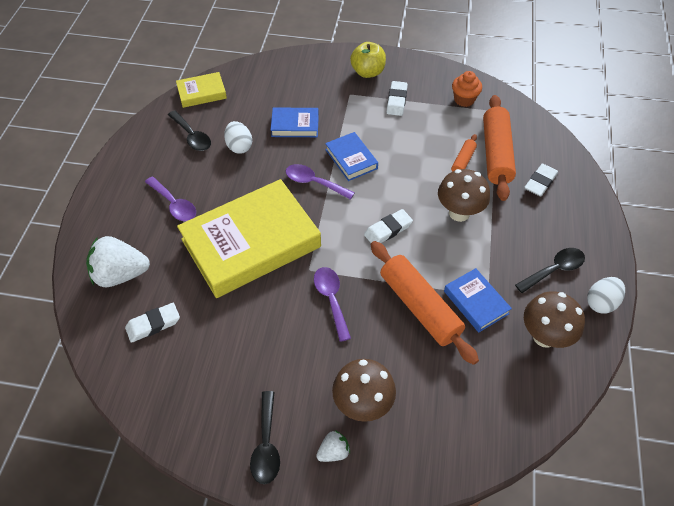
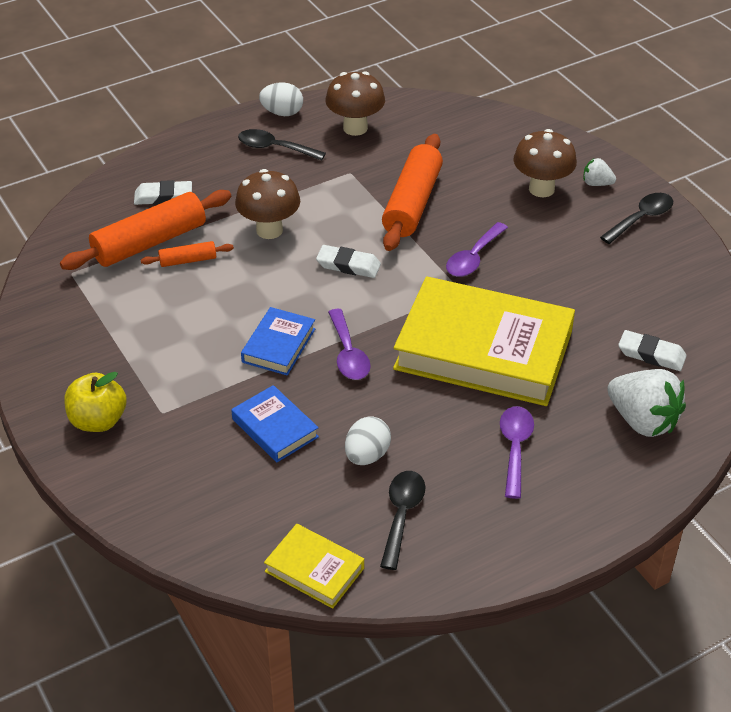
camera: 130 degrees left, 10 degrees down
(396, 101) = (133, 362): white eraser -> none
(464, 100) = (73, 307): orange cupcake -> none
(476, 302) = (366, 175): blue book -> none

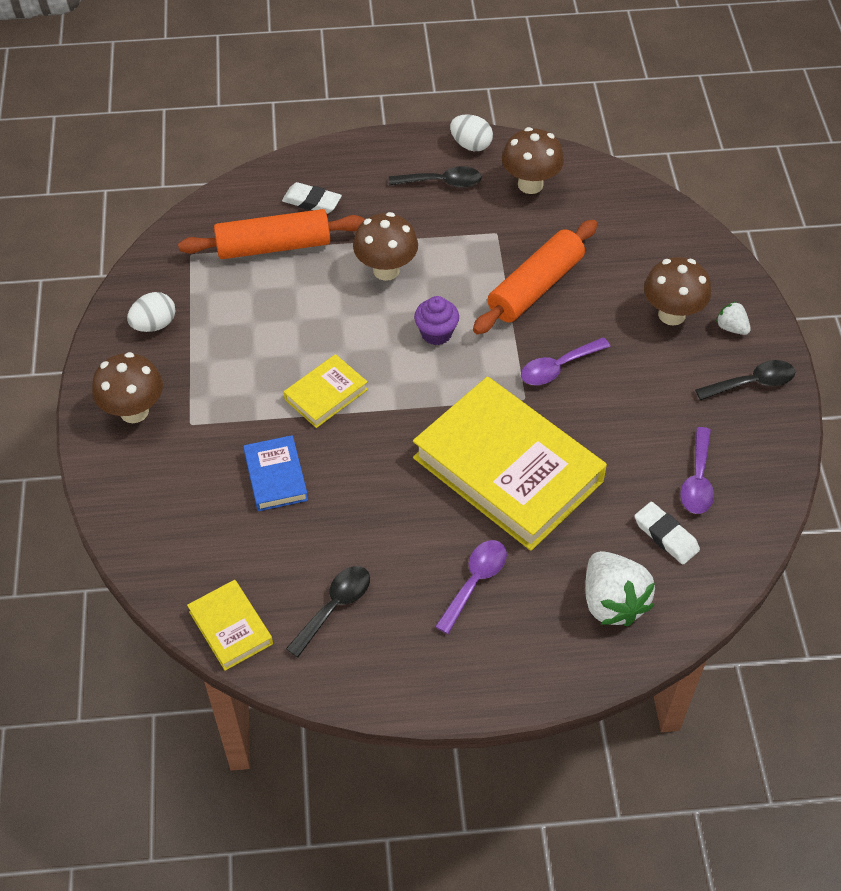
camera: 25 degrees right, 10 degrees up
(98, 421) = (134, 411): yellow apple -> brown mushroom
(188, 260) = (296, 277): orange rolling pin -> none
(275, 148) = (441, 182): black spoon -> black spoon turned 135 degrees clockwise
(278, 345) = (326, 394): blue book -> yellow book
(348, 265) = (436, 333): white eraser -> purple cupcake
(348, 353) = (382, 426): purple spoon -> purple spoon (697, 480)
(367, 455) = (339, 535): white egg -> white egg (154, 324)

